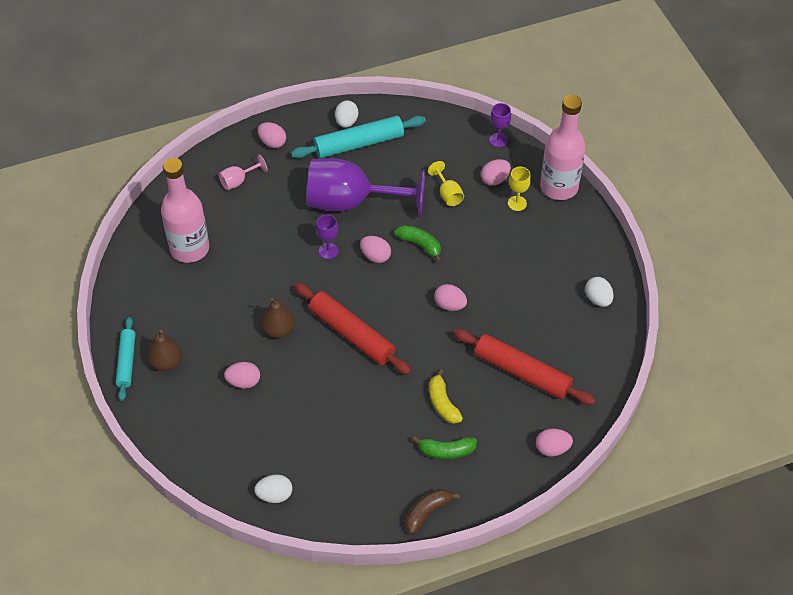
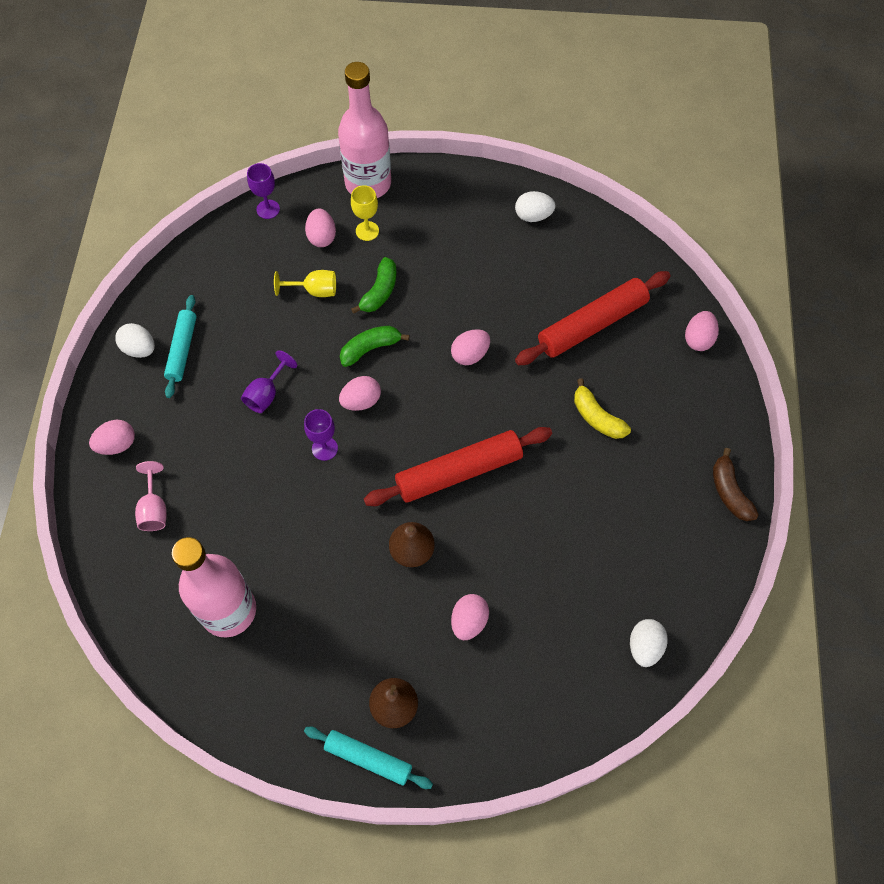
camera: 65 degrees left, 10 degrees up
(351, 202) = (266, 394): purple goblet -> purple goblet, size x0.41
(359, 144) = (182, 350): turquoise rolling pin -> turquoise rolling pin, size x0.62
(442, 403) = (597, 417): yellow banana -> yellow banana turned 45 degrees clockwise
(446, 451) = (660, 440): green banana -> green banana (379, 292)

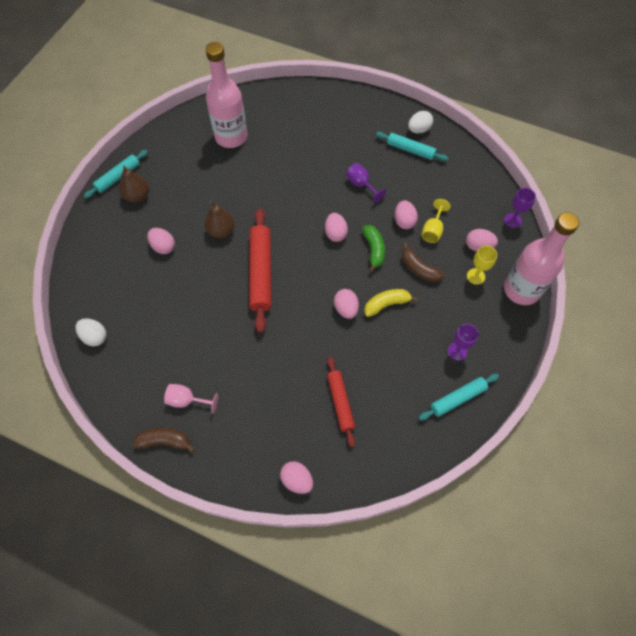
camera: 110 degrees right, 0 degrees up
(117, 444) = (356, 108): pink egg -> pink egg (404, 221)
(154, 509) = (307, 117): pink goblet -> pink goblet (187, 400)
(324, 448) = (310, 205): purple goblet -> purple goblet (457, 351)
(379, 292) = (419, 269): green banana -> brown banana
(533, 216) = (457, 398): white egg -> turquoise rolling pin
(592, 324) = (340, 402): red rolling pin -> red rolling pin, size x0.62
(597, 417) = (262, 374): yellow banana -> yellow banana (386, 304)

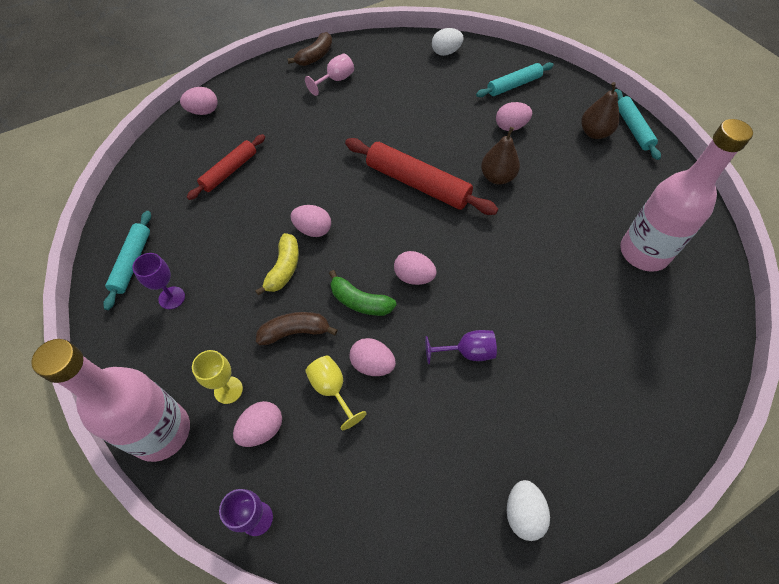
camera: 125 degrees right, 5 degrees down
(340, 402) = (229, 171): red rolling pin -> red rolling pin turned 75 degrees counterclockwise
(410, 150) = (488, 466): turquoise rolling pin -> turquoise rolling pin (514, 85)

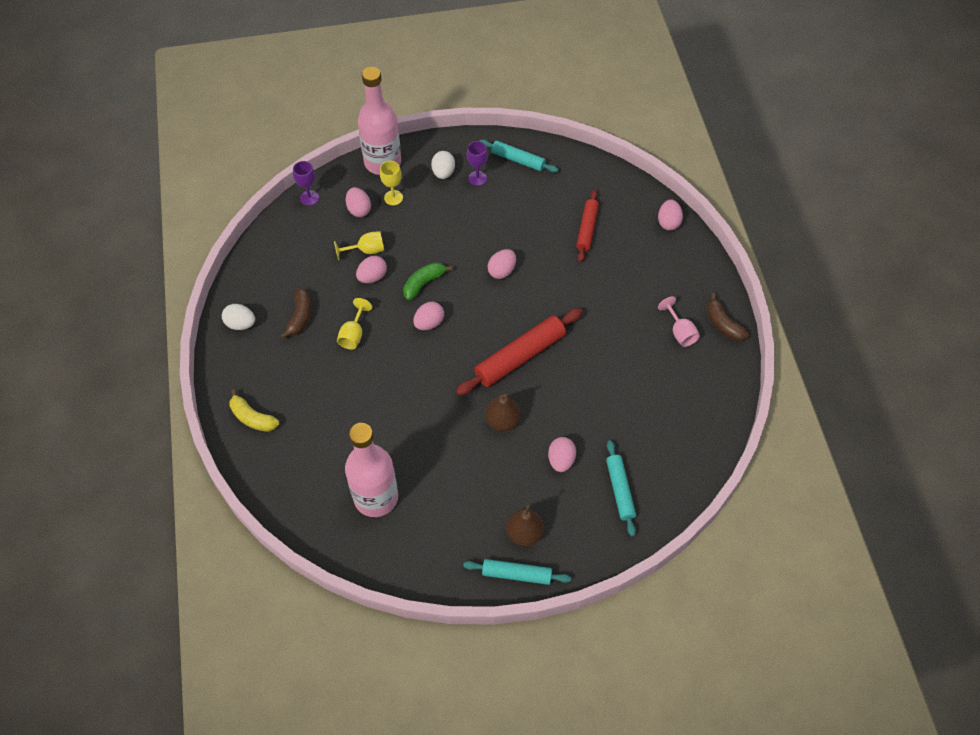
camera: 110 degrees right, 0 degrees up
(229, 171) = (587, 229): red rolling pin -> red rolling pin turned 45 degrees clockwise
(284, 269) = (473, 245): yellow banana -> yellow banana (252, 418)
(295, 332) = (417, 240): brown banana -> brown banana (300, 317)
(446, 52) = (694, 446): white egg -> white egg (443, 173)
(467, 352) = (353, 334): purple goblet -> yellow goblet

